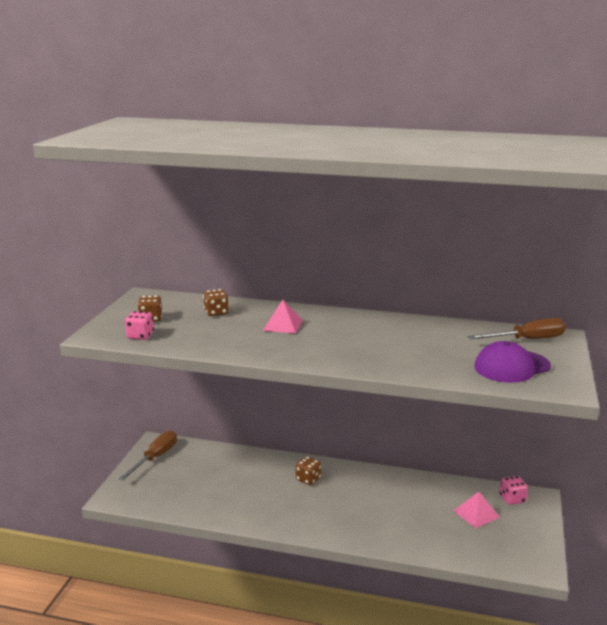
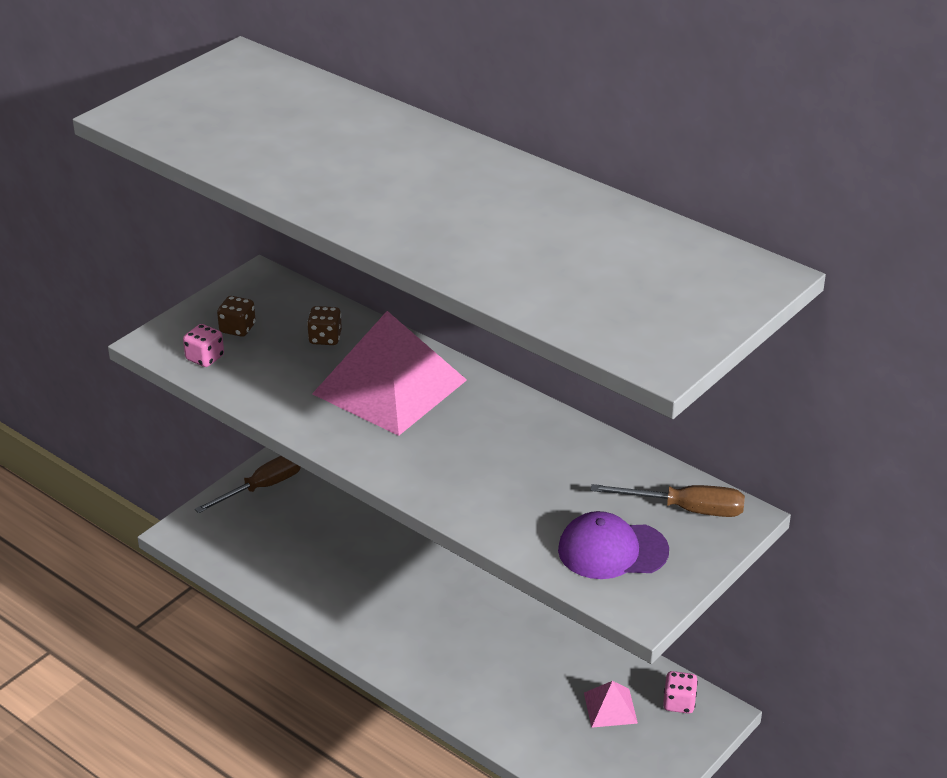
camera: 25 degrees right, 15 degrees up
(283, 325) = (390, 387): pink pyramid -> pink pyramid, size x2.35
(308, 479) = (431, 583): brown dice -> none

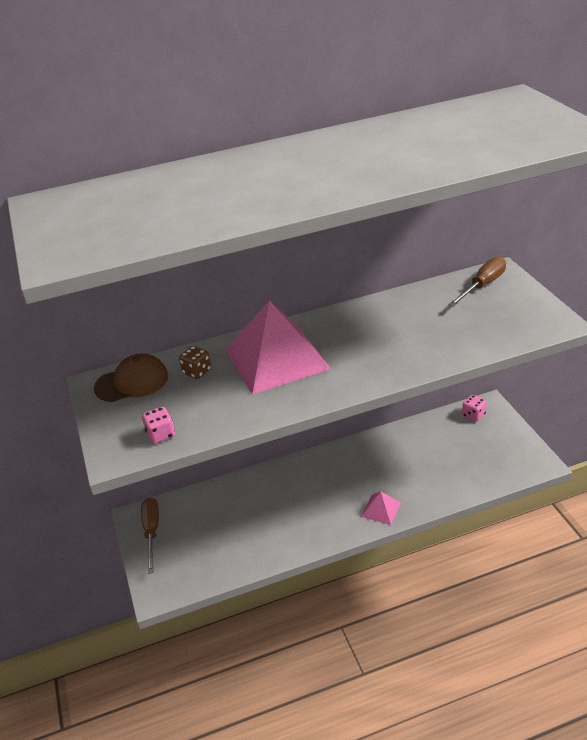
camera: 55 degrees left, 0 degrees up
(237, 328) = (143, 409): brown dice -> none
(277, 301) = (132, 382): none -> brown cap
(610, 708) = (461, 442): pink pyramid -> pink pyramid (381, 509)
(612, 550) = (502, 319): purple cap -> none

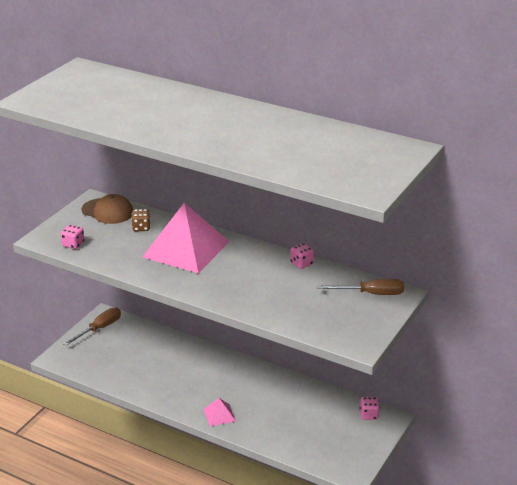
camera: 45 degrees right, 5 degrees down
(390, 301) = (301, 264): none -> pink dice

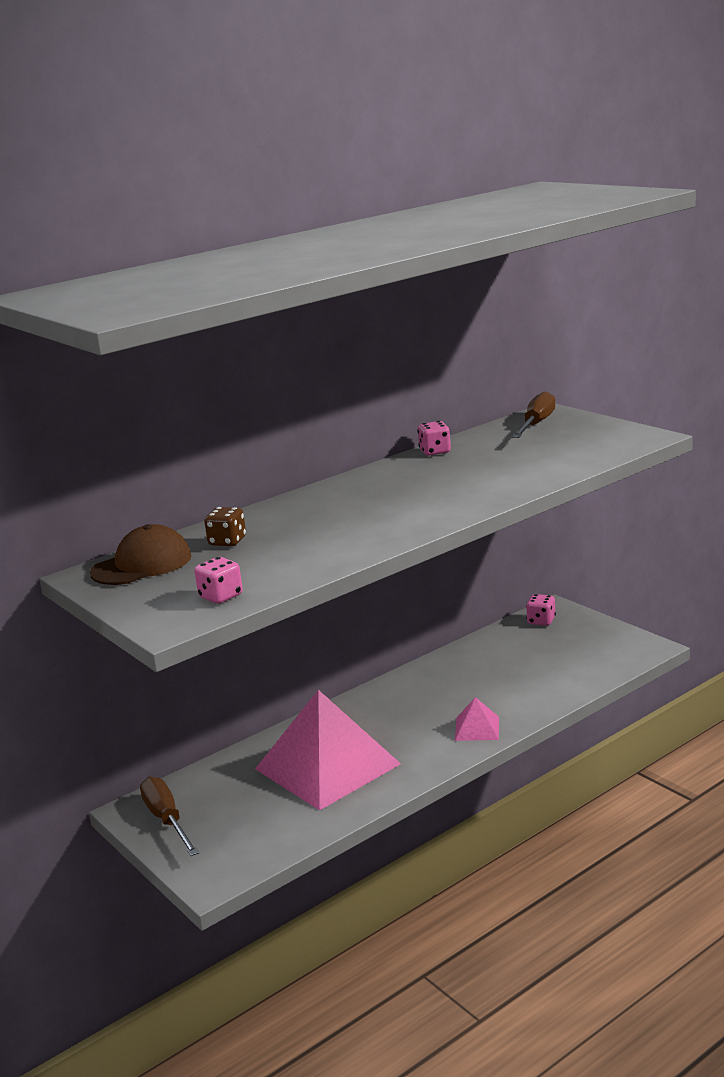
camera: 65 degrees left, 10 degrees down
(186, 249) = (326, 514): pink pyramid -> pink pyramid (327, 766)

